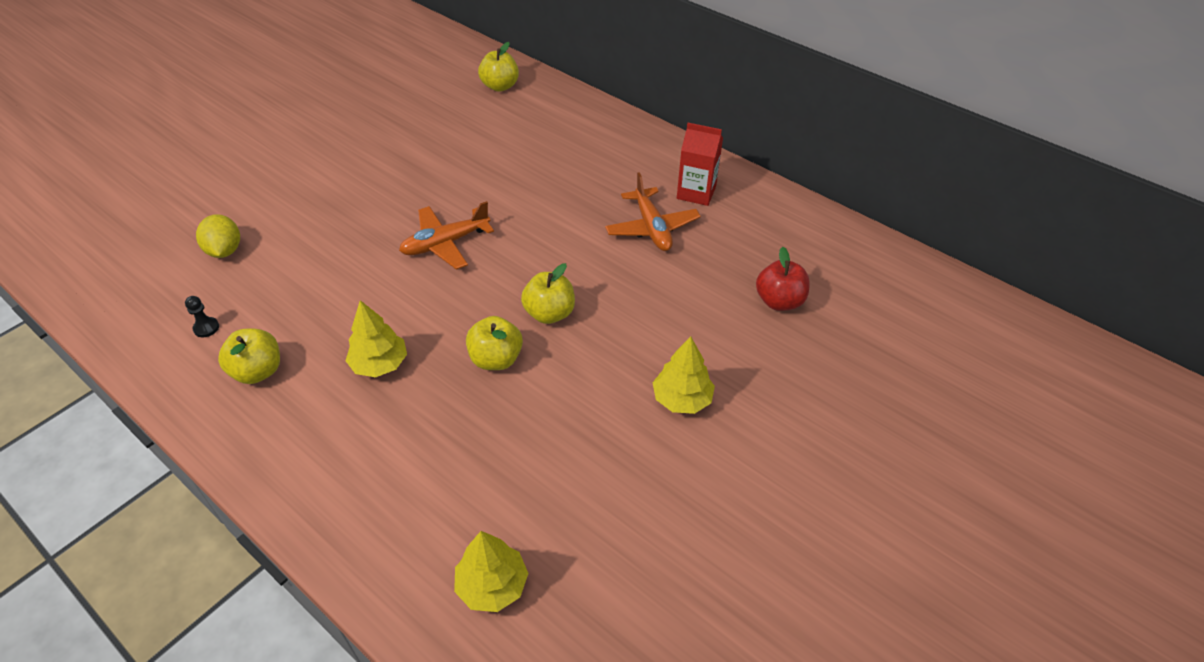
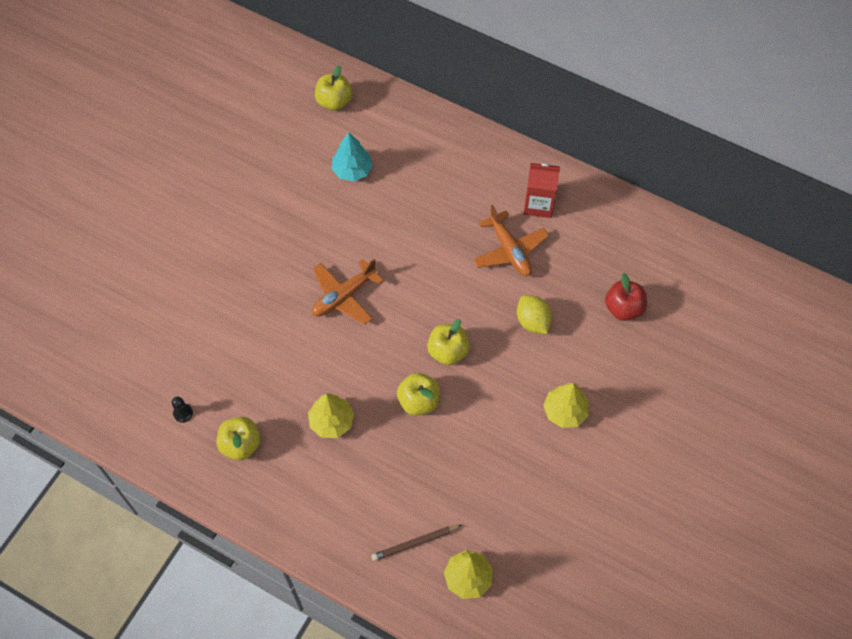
camera: 10 degrees left, 15 degrees up
(225, 251) = (163, 335): yellow lemon -> yellow lemon (532, 321)
(433, 525) = (415, 543): none -> brown pencil
(498, 139) = (352, 170): none -> turquoise tree

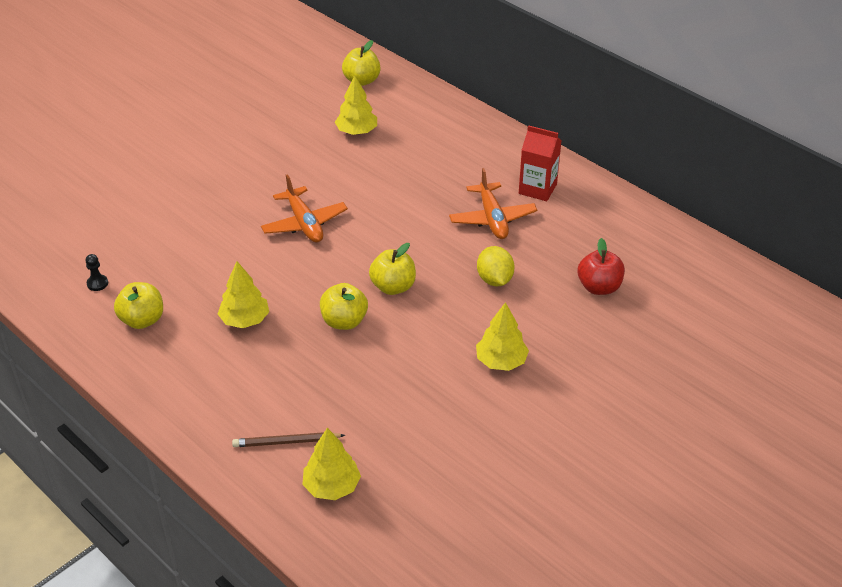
camera: 15 degrees right, 20 degrees down
(344, 296) = (304, 223): orange plane -> orange plane turned 90 degrees counterclockwise
(352, 170) = (357, 131): turquoise tree -> yellow tree

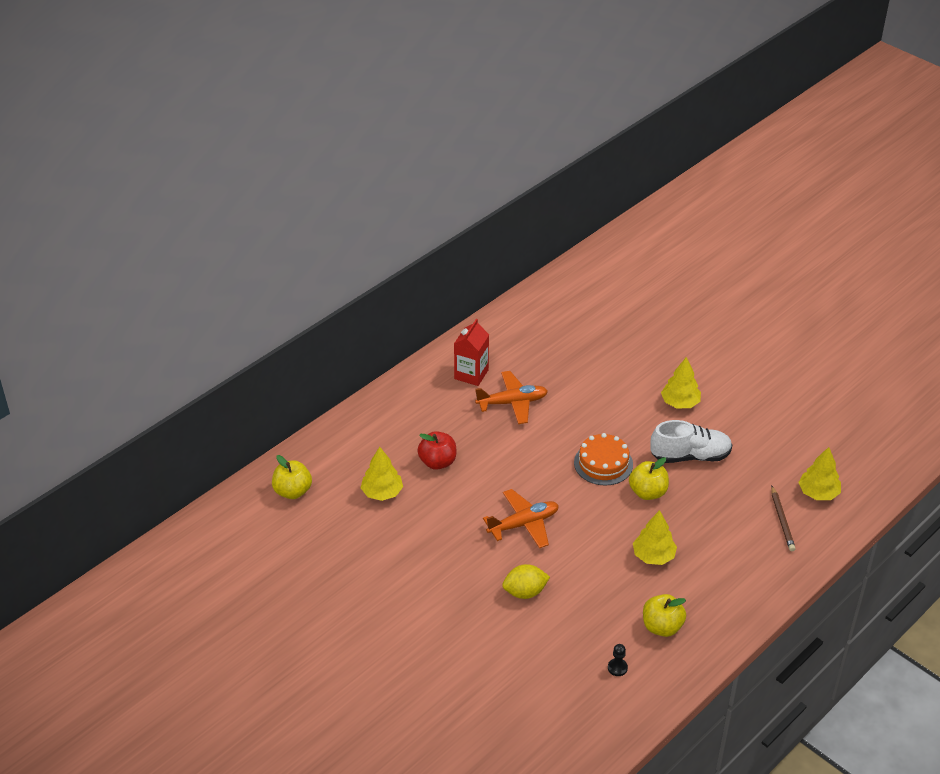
camera: 90 degrees left, 0 degrees up
(393, 287) = (603, 463): yellow apple -> orange cake
(404, 364) = (690, 456): none -> white shoe
(494, 280) = (589, 403): yellow lemon -> yellow lemon (525, 592)
(599, 287) = (593, 347): red apple -> red apple (437, 462)

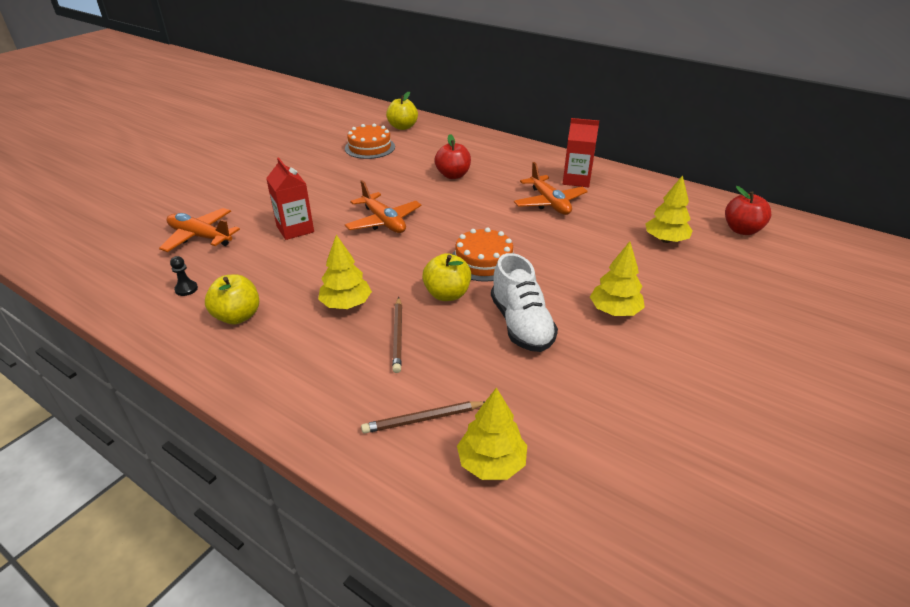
camera: 80 degrees right, 5 degrees down
(345, 526) = (370, 147): none -> orange cake
(382, 492) = (409, 157): yellow tree -> yellow tree (665, 240)
(525, 592) = (295, 229): yellow lemon -> red carton
(526, 668) = (200, 237): none -> orange plane
(582, 301) = (742, 230): none -> red apple
(697, 526) = (398, 336): none -> brown pencil

